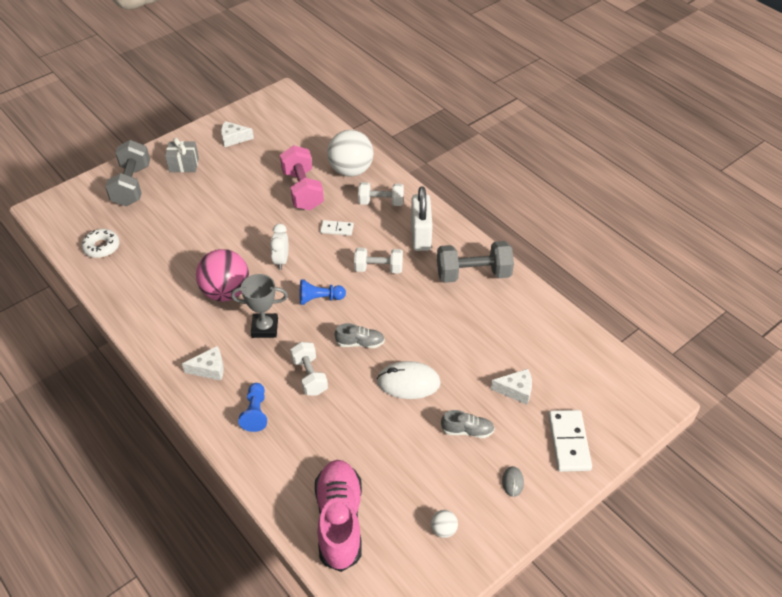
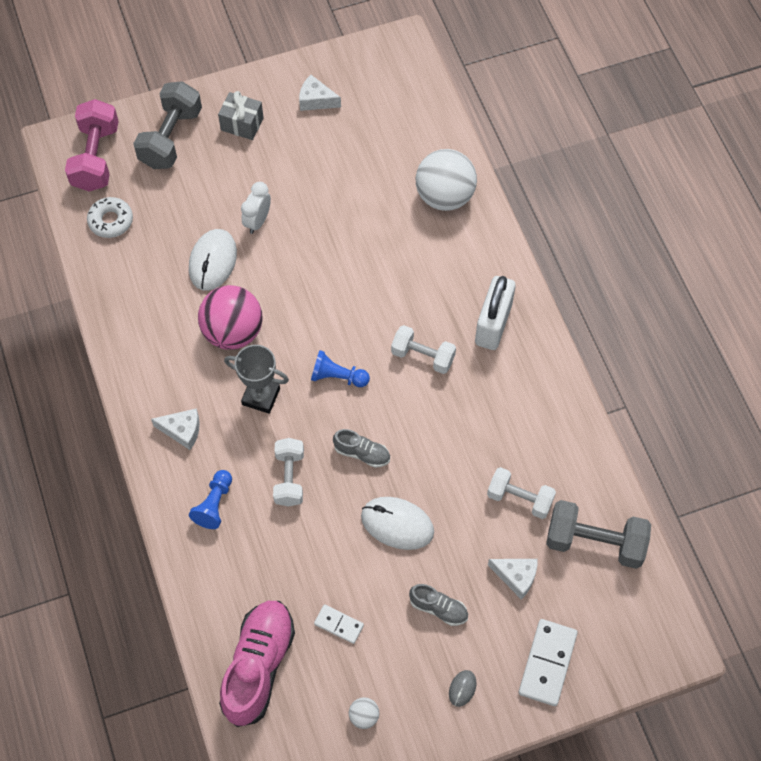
camera: 20 degrees right, 15 degrees up
(193, 252) = (213, 261): none -> white mouse
(281, 260) = (311, 307): white clock -> white clock (257, 221)
(302, 190) = (373, 209): pink dumbbell -> pink dumbbell (96, 157)
(337, 229) = (394, 282): white domino -> white domino (339, 624)
(381, 202) = (463, 258): white dumbbell -> white dumbbell (519, 498)
(473, 274) = (534, 401): grey dumbbell -> grey dumbbell (595, 542)

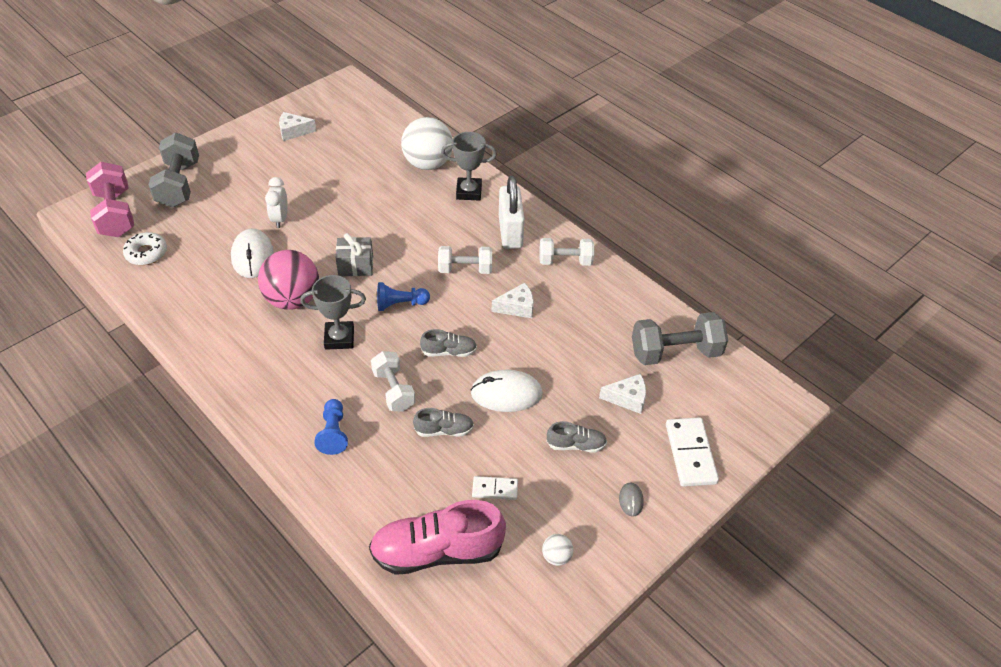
camera: 25 degrees left, 15 degrees down
(182, 431) = (278, 386): white cheese -> white cheese (517, 307)
(242, 124) = (238, 161): grey gift -> grey gift (356, 266)
(258, 666) = (437, 551): pink shoe -> pink shoe turned 90 degrees counterclockwise
(319, 542) = (444, 430): none -> grey shoe
(473, 252) = (469, 192): none -> grey trophy
(519, 498) = (598, 342): white dumbbell -> white dumbbell (565, 261)

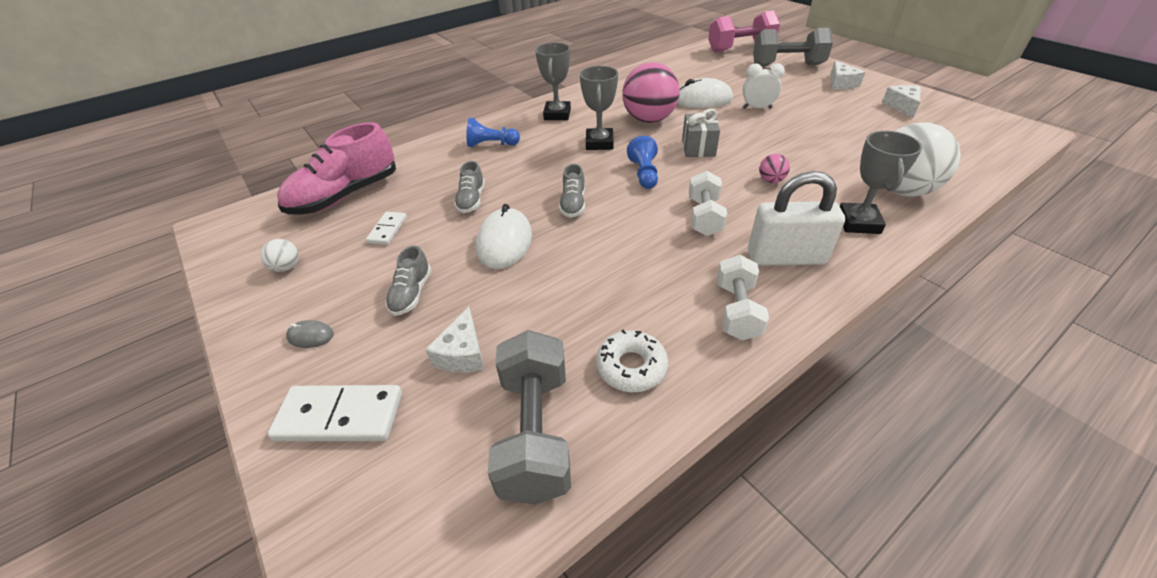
camera: 100 degrees right, 5 degrees down
(146, 253) = (698, 62): white donut -> white donut (631, 367)
(266, 379) = (557, 114): none -> grey trophy
(393, 390) = (530, 172): white dumbbell -> none
(413, 227) = (771, 180): none -> pink ball
(437, 551) = (345, 196): pink shoe -> pink shoe turned 135 degrees counterclockwise
(517, 307) = (640, 257): white cheese -> white cheese (841, 83)

